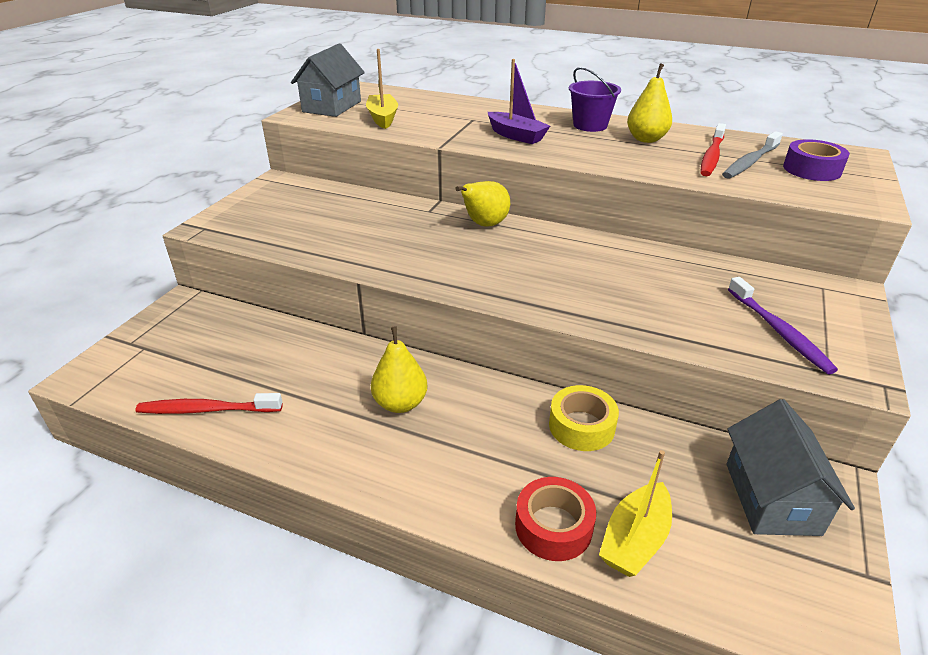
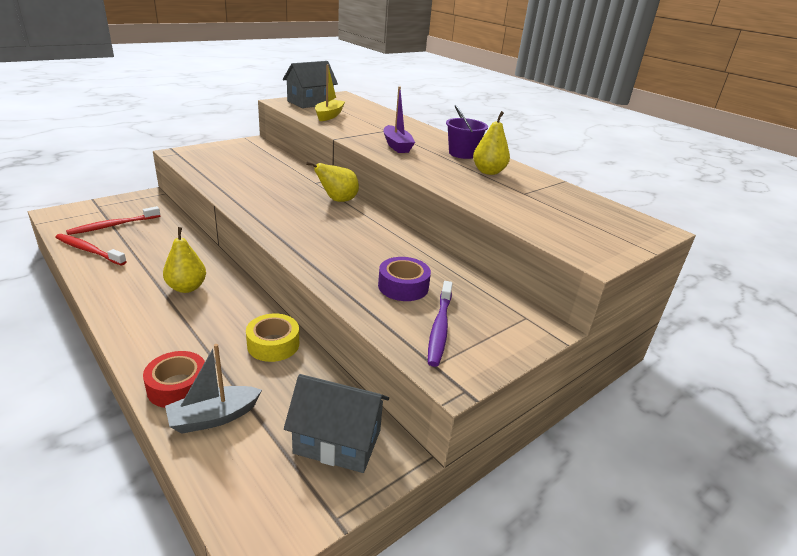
camera: 25 degrees right, 5 degrees down
(635, 540) = (214, 417): yellow boat -> grey boat
(711, 156) = (519, 194): red toothbrush -> red toothbrush (113, 225)
(750, 162) = (544, 206): grey toothbrush -> none
(772, 498) = (337, 442): grey house -> grey house turned 75 degrees clockwise
(812, 169) = (589, 225): purple tape -> purple tape (403, 286)

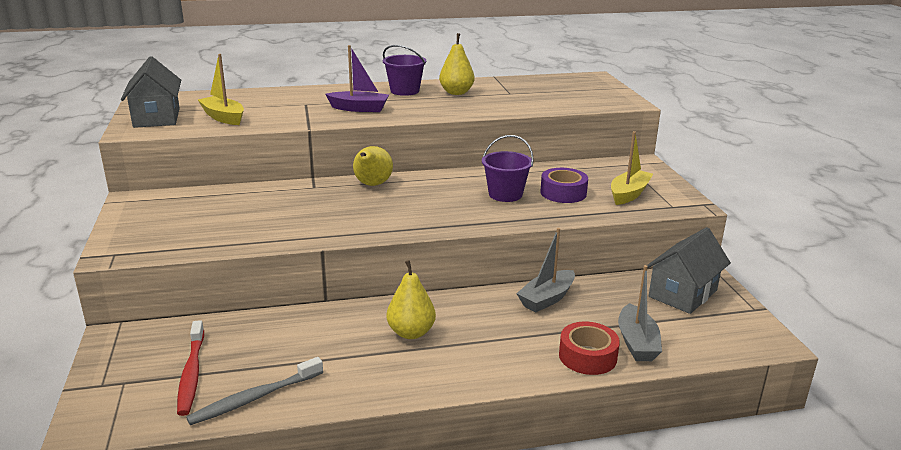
camera: 60 degrees left, 5 degrees down
(89, 250) = (254, 398): red toothbrush -> grey toothbrush
(273, 344) = (547, 299): yellow tape -> grey boat
(370, 257) = (505, 194): none -> purple bucket
(439, 328) = (629, 194): purple toothbrush -> yellow boat

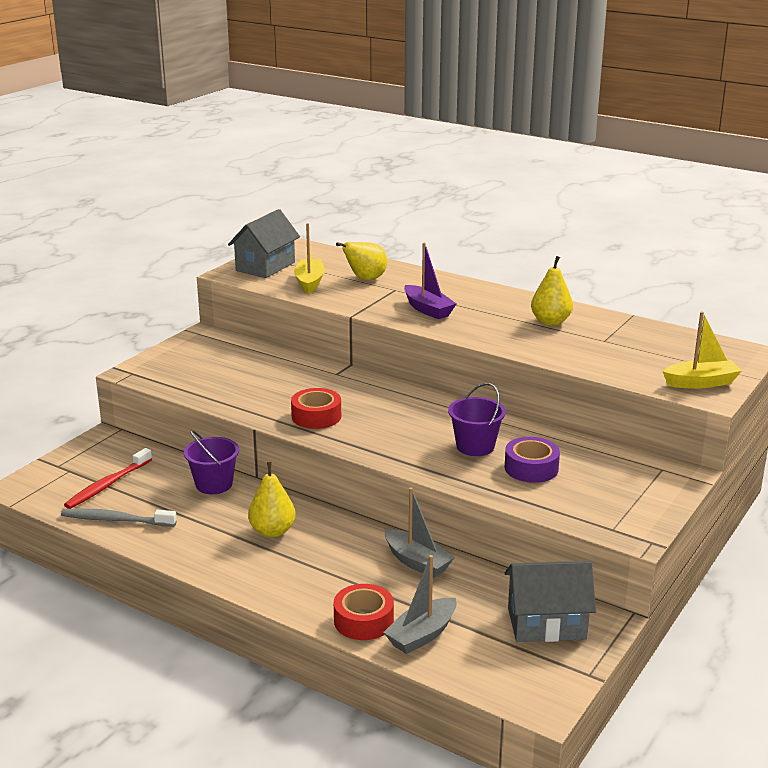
camera: 45 degrees right, 0 degrees up
(357, 220) = (316, 416): none -> red tape
(372, 185) = (382, 390): yellow pear -> yellow pear (365, 279)
(404, 91) = (505, 304): purple bucket -> purple bucket (214, 484)
(547, 299) = (417, 562): grey boat -> grey boat turned 135 degrees counterclockwise
(629, 194) = (594, 498): yellow boat -> yellow boat (701, 383)

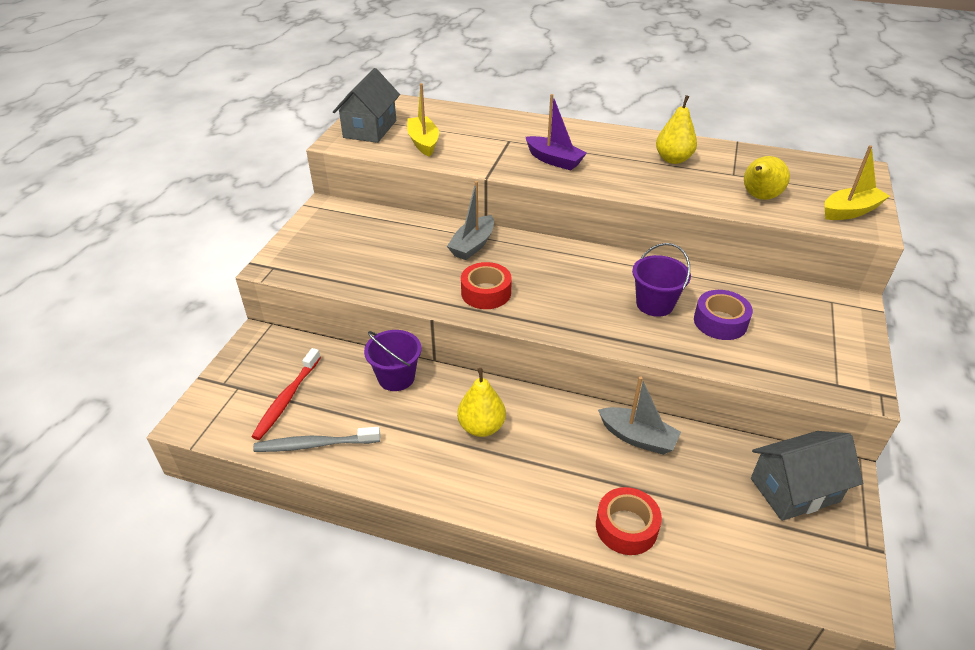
camera: 15 degrees left, 15 degrees up
(365, 279) = (474, 132): yellow pear -> yellow pear (759, 197)
(422, 635) = (691, 533): grey boat -> grey boat (472, 245)

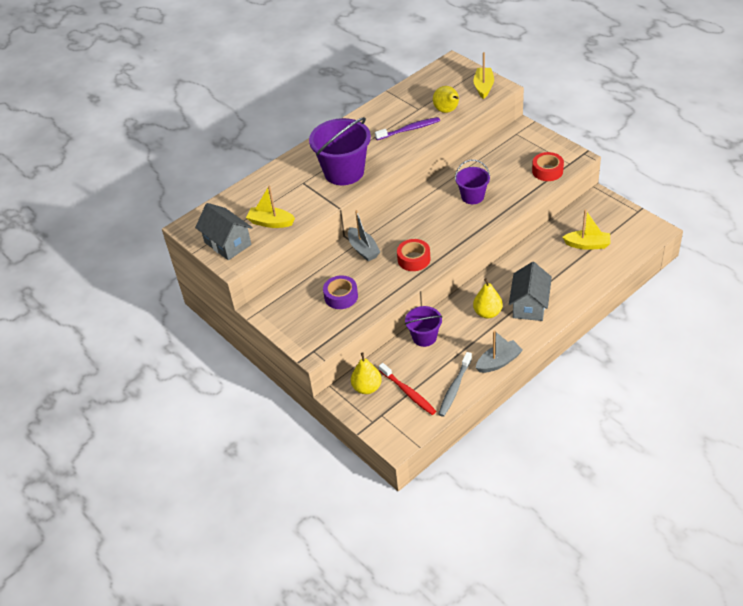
camera: 55 degrees left, 5 degrees up
(554, 160) = (344, 172): purple boat -> purple bucket
(626, 527) = (583, 283): red tape -> red tape (547, 171)
(637, 437) = (533, 255): grey boat -> grey boat (498, 362)
(673, 159) = (384, 124): yellow pear -> yellow pear (367, 387)
(685, 180) = (409, 129): none -> purple toothbrush
(719, 500) = (587, 245): none -> yellow boat
(720, 322) = (503, 179): purple tape -> purple tape (341, 296)
(794, 490) = (597, 217): grey house -> grey house (529, 305)

